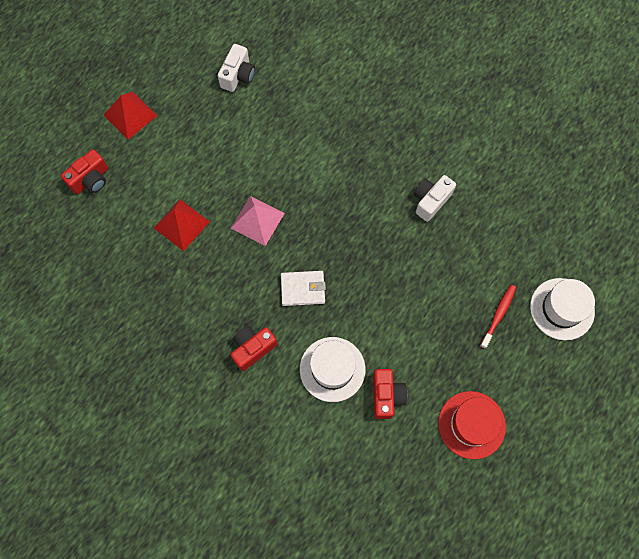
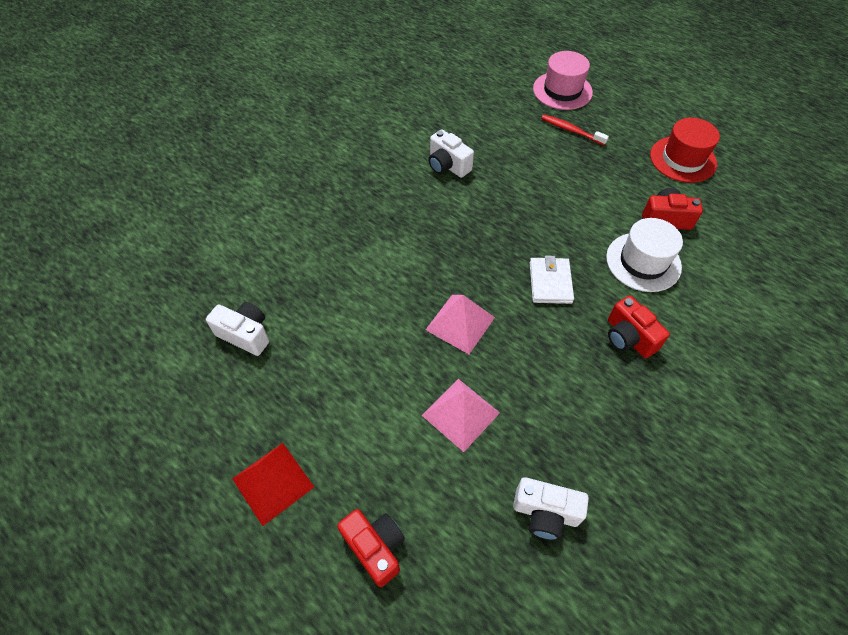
camera: 85 degrees left, 15 degrees down
(112, 281) = (545, 513): none -> white camera
(181, 224) = (460, 414): red pyramid -> pink pyramid
(562, 309) = (562, 90): white hat -> pink hat

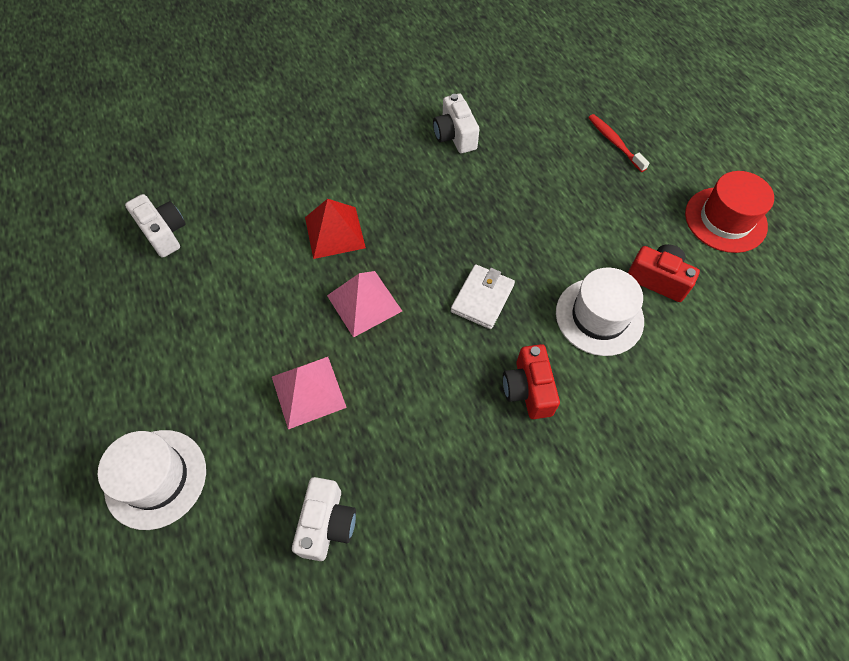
camera: 25 degrees right, 5 degrees up
(273, 482) = (107, 379): red pyramid -> red pyramid (335, 232)
(375, 547) = (156, 478): red camera -> white hat
(545, 513) = (327, 524): white camera -> white camera turned 120 degrees counterclockwise
(562, 90) = (634, 94): pink hat -> none

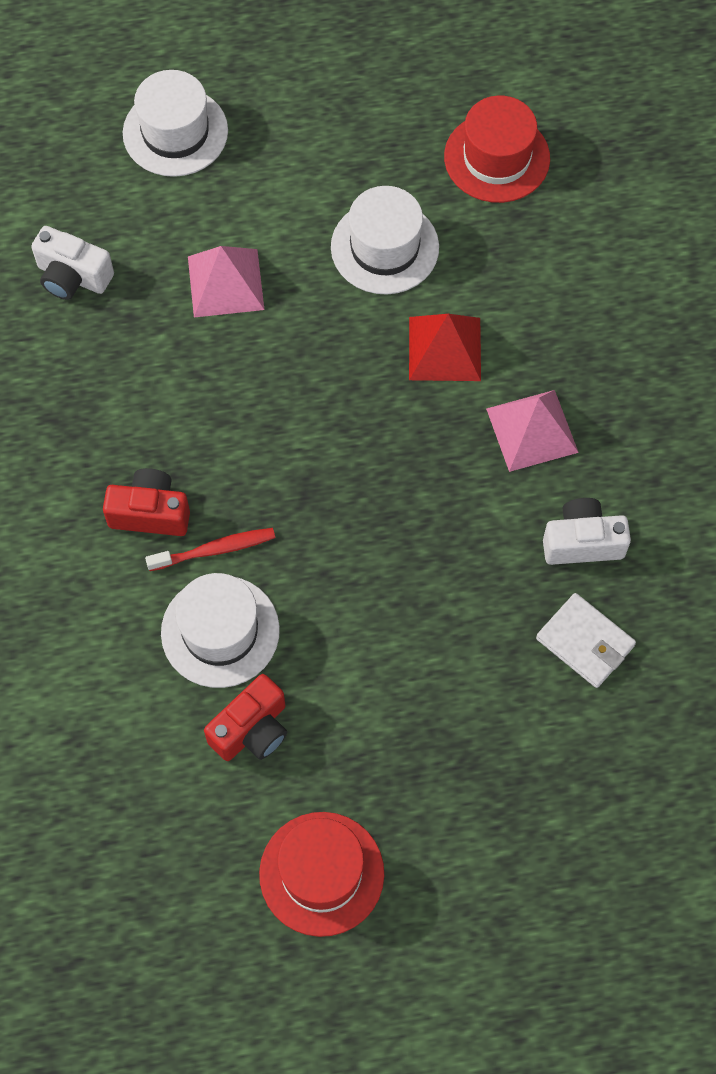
camera: 105 degrees right, 5 degrees up
(164, 233) = (497, 157): white camera -> red hat
(255, 287) = (384, 247): none -> white hat
(364, 303) = (325, 362): pink pyramid -> pink pyramid (532, 430)
(482, 298) = (290, 499): white wallet -> white wallet (585, 642)
(614, 142) = (512, 773): red toothbrush -> red toothbrush (215, 550)

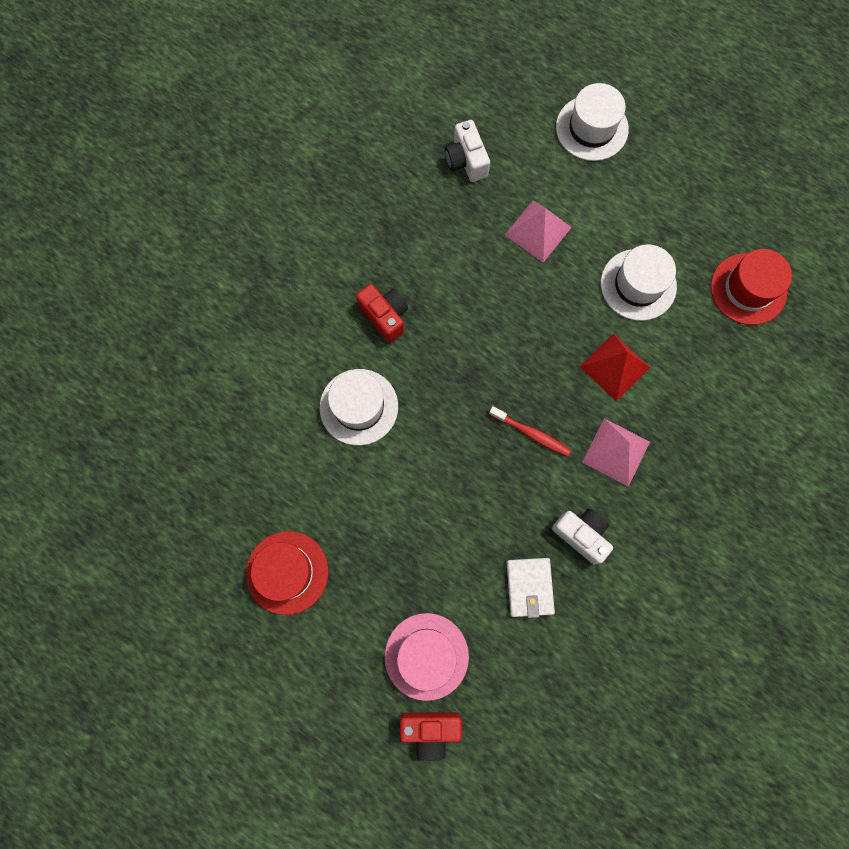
camera: 45 degrees right, 10 degrees up
(215, 550) = (396, 364): red toothbrush -> red toothbrush (531, 433)
(252, 729) = (325, 470): red camera -> red camera (430, 729)
(555, 811) = (426, 656): none -> pink hat

